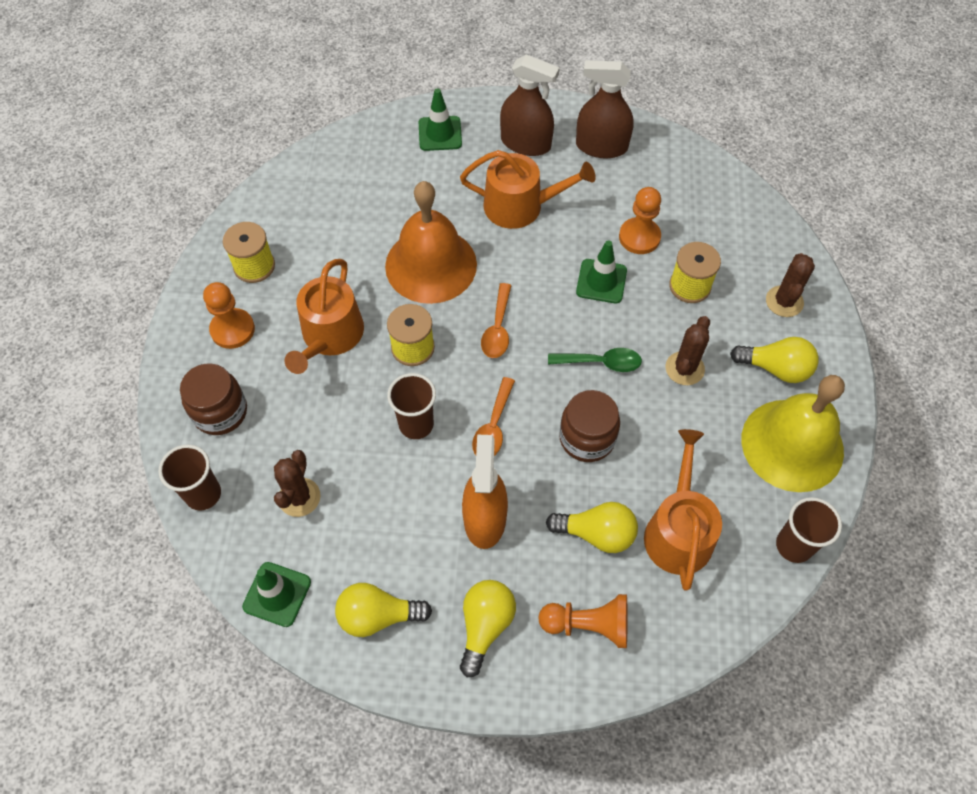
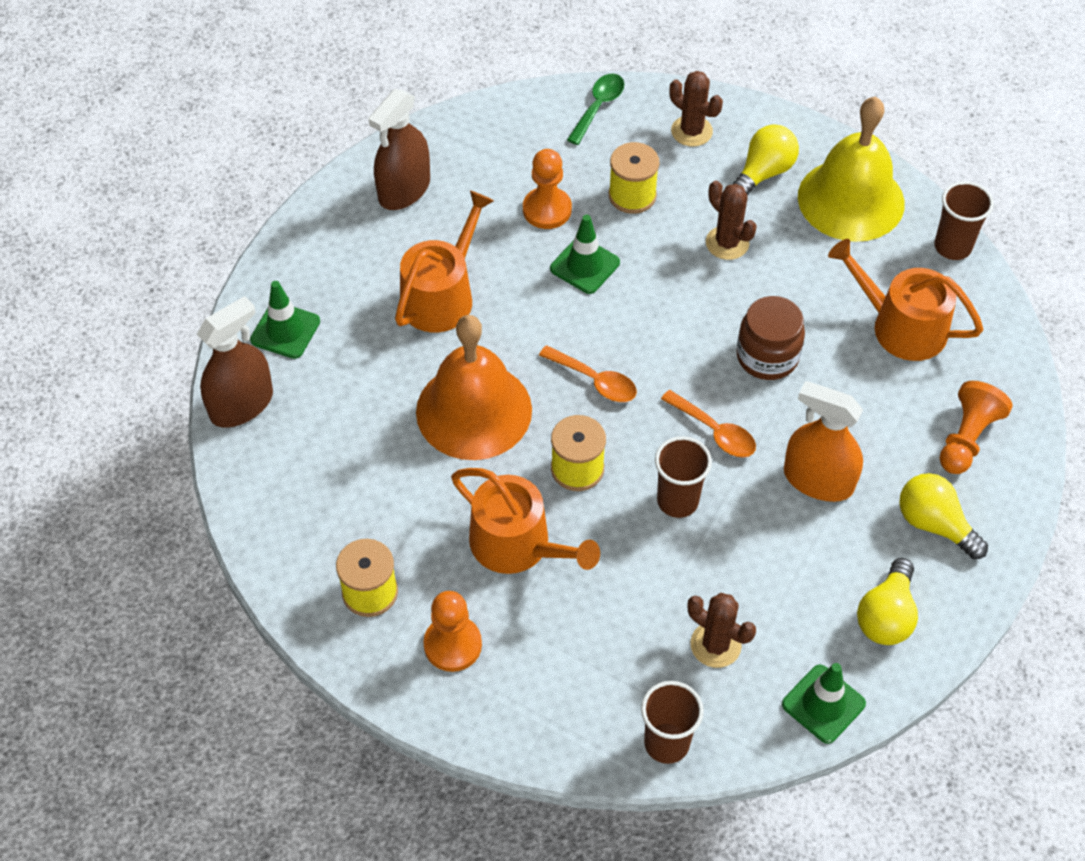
camera: 65 degrees left, 5 degrees down
(220, 412) = (564, 693): brown jar -> none
(525, 143) = (354, 255): brown spray bottle -> brown spray bottle (241, 404)
(596, 533) = (875, 392): yellow light bulb -> none
(601, 362) = (684, 308): green spoon -> green spoon (598, 107)

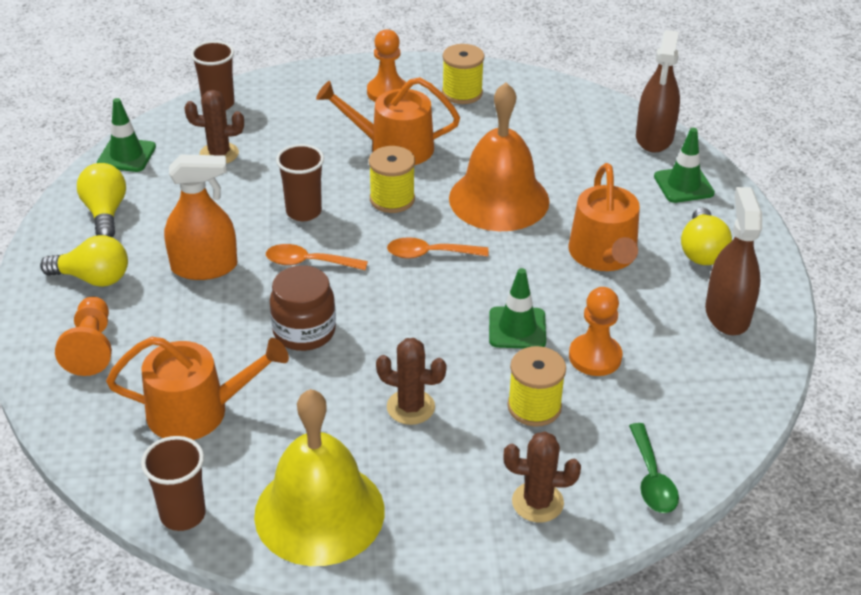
camera: 145 degrees right, 15 degrees down
(763, 173) = (429, 494): yellow light bulb -> yellow light bulb (702, 251)

